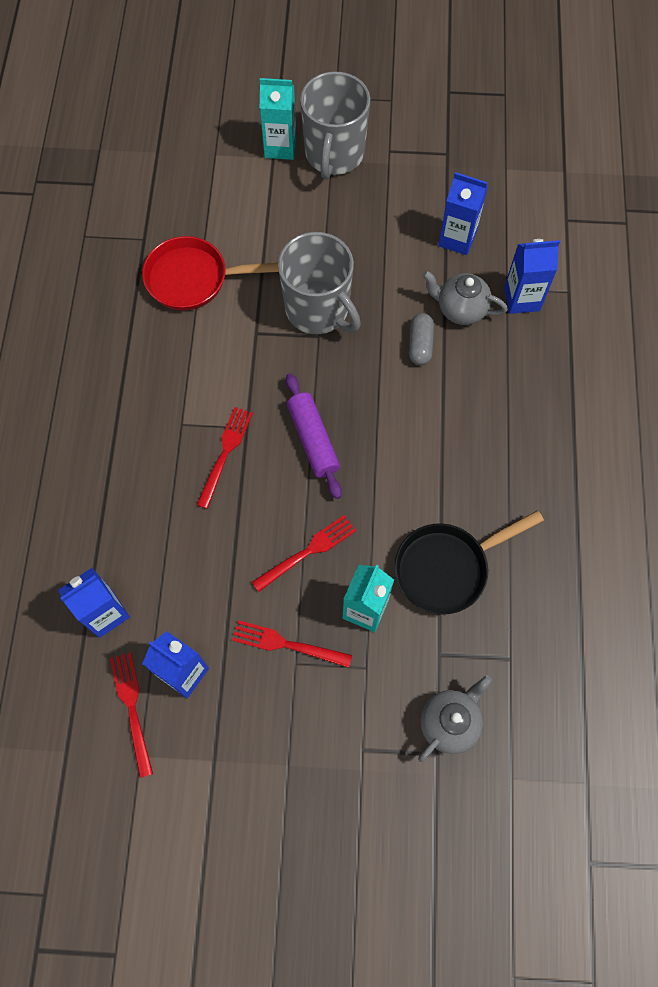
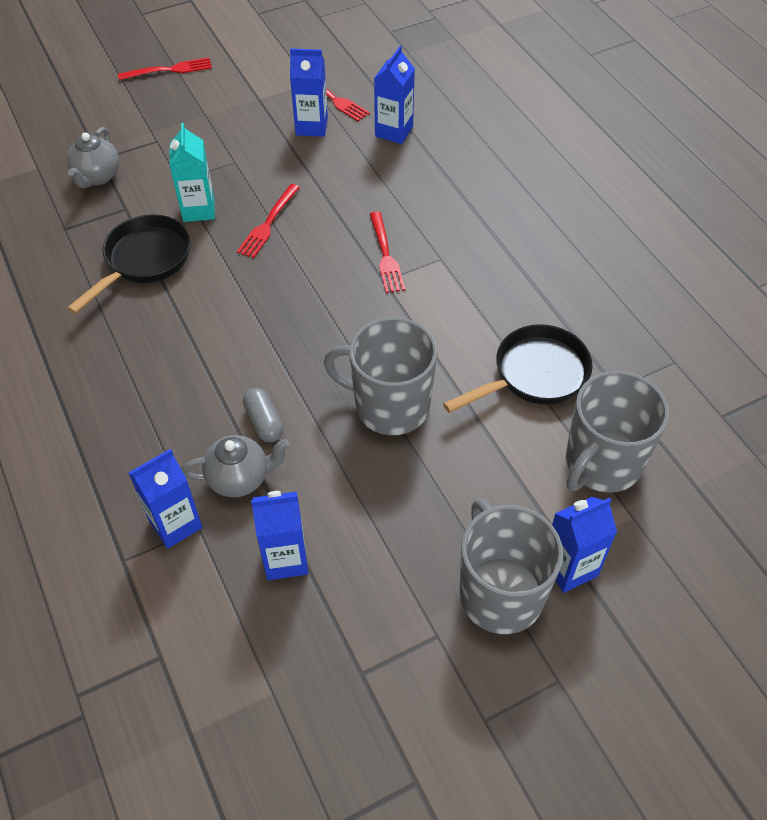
camera: 150 degrees right, 15 degrees down
(194, 279) = (534, 375): red pan -> black pan
(203, 195) = (602, 463): none -> grey mug
(280, 147) = (569, 568): turquoise carton -> blue carton
(287, 644) = (247, 168): red fork -> red fork (169, 70)
(313, 439) = (317, 297): purple rolling pin -> none

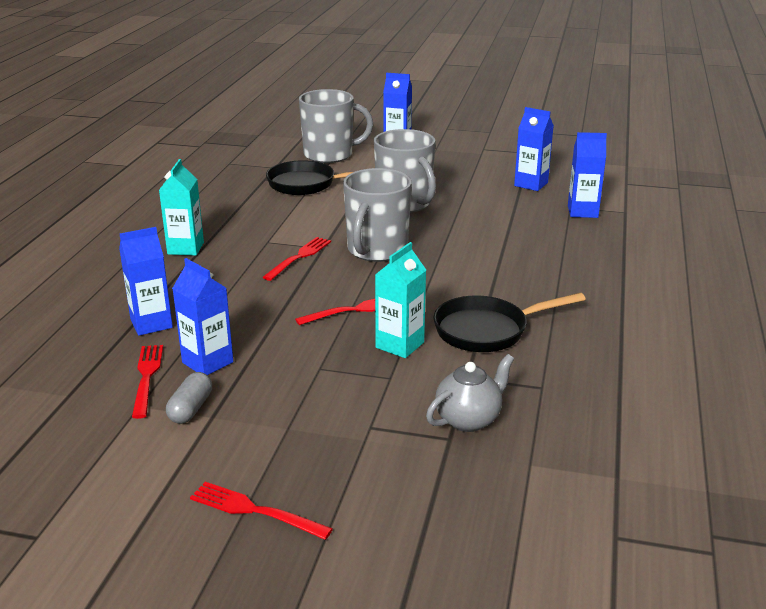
camera: 140 degrees left, 25 degrees down
(240, 478) = (527, 212): grey teapot -> none
(264, 422) = (488, 224): grey capsule -> grey capsule (191, 409)
(492, 209) = (185, 248): none -> turquoise carton
(500, 593) = (438, 147): grey mug -> grey mug (376, 250)

